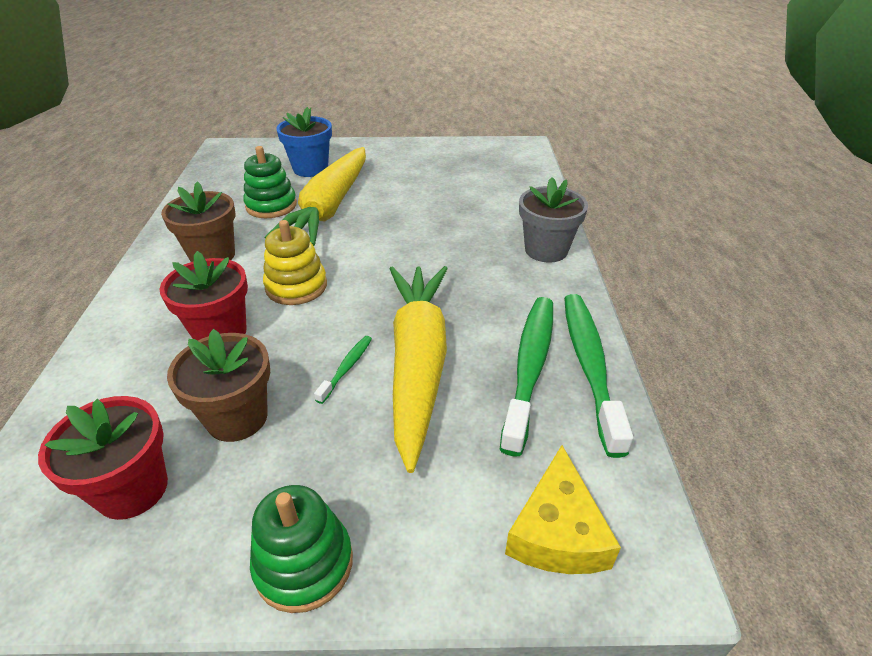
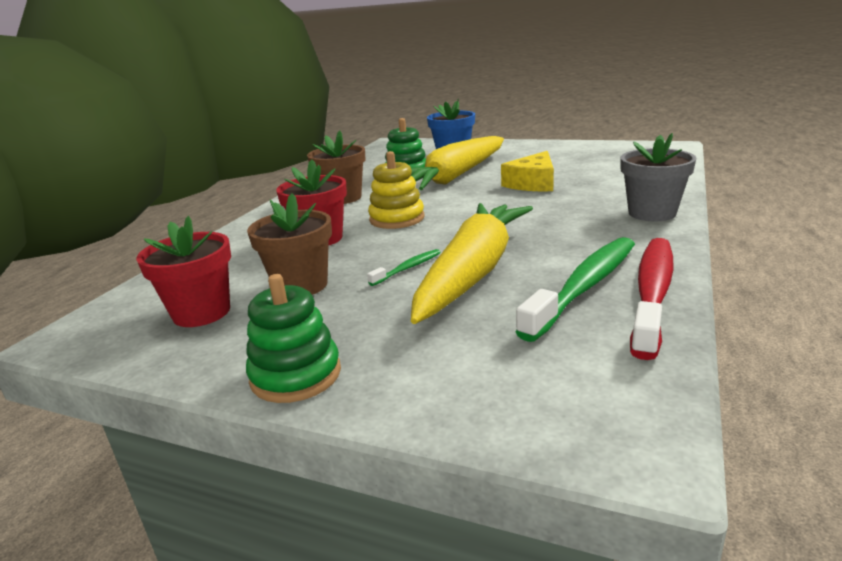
camera: 25 degrees right, 15 degrees down
(557, 531) = (543, 399): yellow cheese -> yellow cheese (532, 183)
(589, 365) = (652, 293): green toothbrush -> red toothbrush

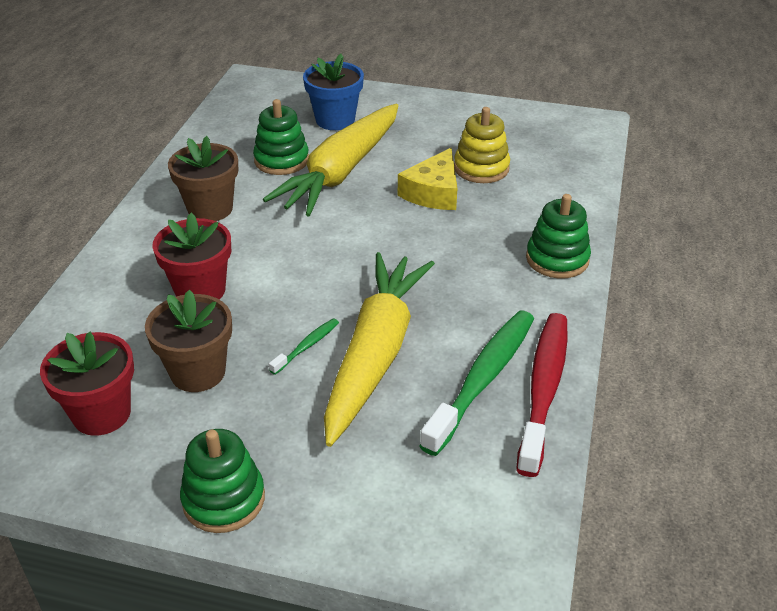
camera: 10 degrees left, 15 degrees up
(397, 219) = (283, 256): yellow stacking toy -> yellow stacking toy (481, 168)
(652, 213) = (557, 259): grey flower pot -> green stacking toy

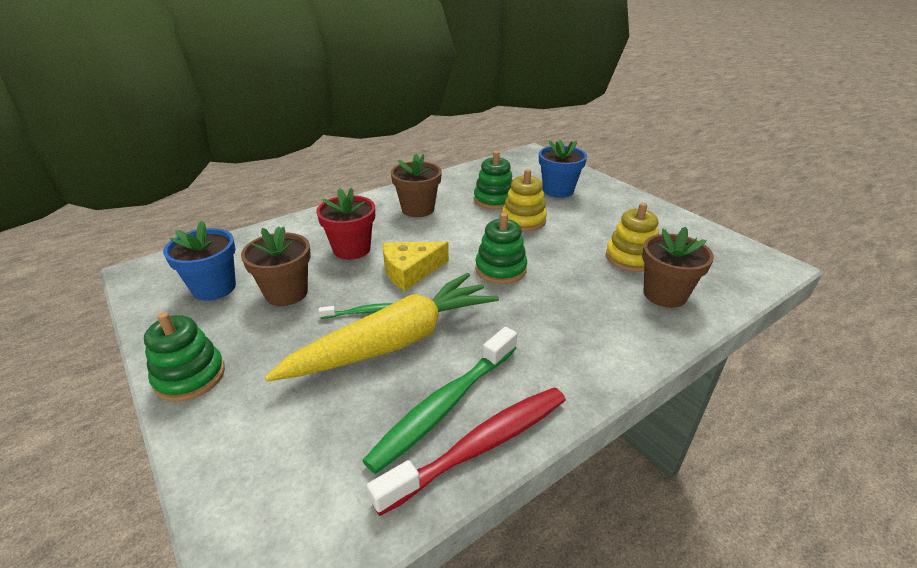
camera: 40 degrees right, 5 degrees down
(101, 414) = (214, 288): red flower pot -> blue flower pot
(341, 172) = (523, 220): yellow carrot -> yellow stacking toy
(433, 192) = (572, 258): yellow cheese -> yellow cheese (410, 271)
(483, 379) = (444, 406): green toothbrush -> green toothbrush turned 150 degrees clockwise
(542, 191) = (664, 294): none -> brown flower pot
(557, 259) = (618, 350): green stacking toy -> green stacking toy (500, 269)

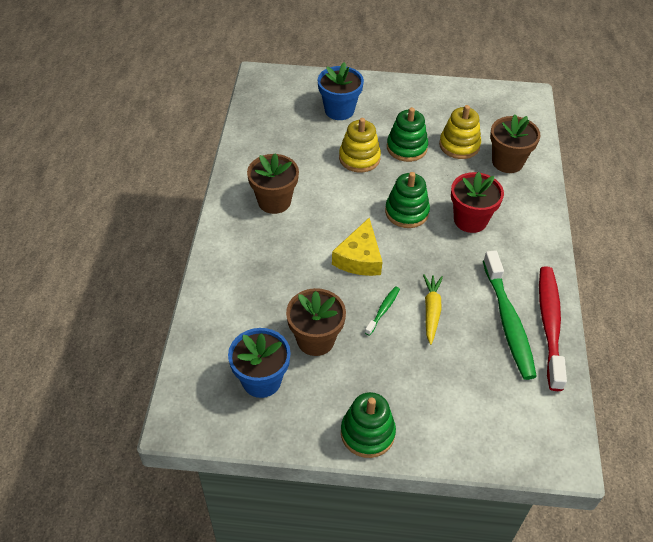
camera: 50 degrees left, 15 degrees up
(352, 249) = (293, 273): red flower pot -> red flower pot (470, 220)
(394, 342) = (431, 311): yellow carrot -> yellow carrot, size x0.45
(494, 200) = (311, 152): green stacking toy -> green stacking toy (406, 148)

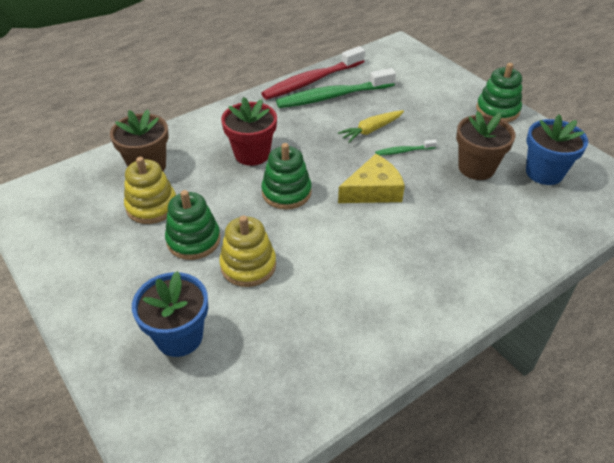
camera: 130 degrees left, 5 degrees down
(274, 201) = (385, 289): brown flower pot -> none
(508, 322) = (332, 96): green toothbrush -> green toothbrush turned 150 degrees counterclockwise

